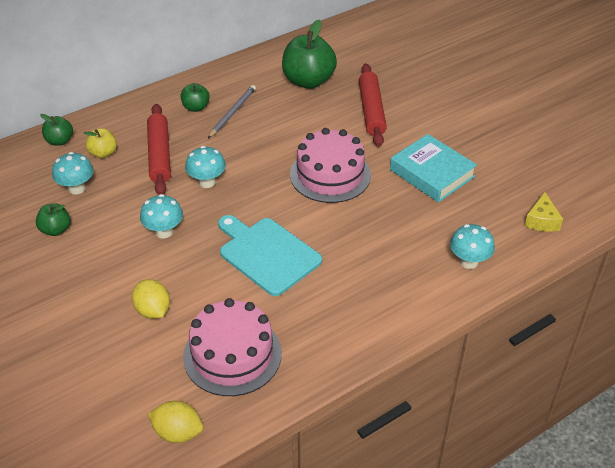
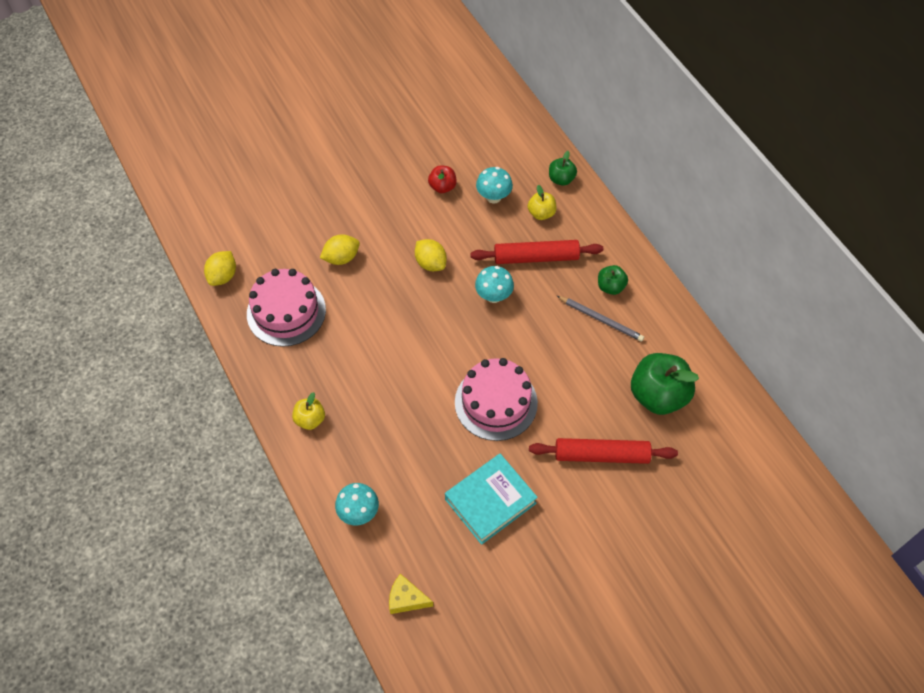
camera: 95 degrees right, 15 degrees up
(56, 230) = (442, 187): green apple -> red apple
(164, 232) = (430, 263): turquoise mushroom -> yellow lemon
(267, 254) = (393, 341): turquoise cutting board -> none
(373, 313) = (310, 419): none -> yellow apple

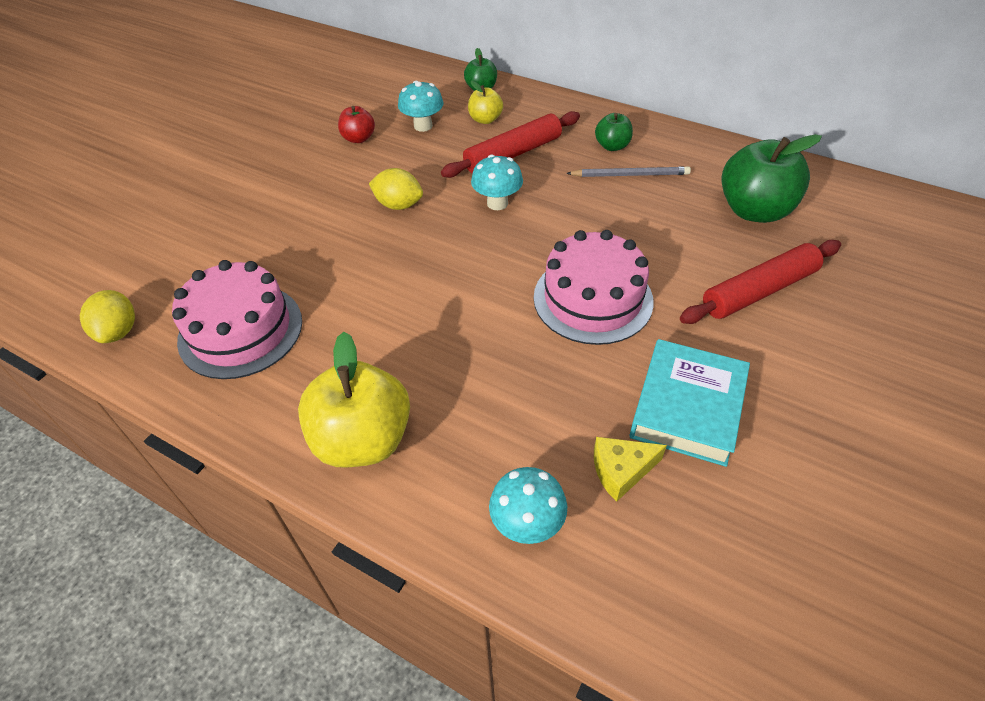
camera: 30 degrees left, 10 degrees down
(310, 419) = (363, 440): yellow apple -> yellow apple, size x1.95
(341, 258) = (281, 244): yellow lemon -> none
(406, 599) = (698, 608): yellow cheese -> yellow cheese (621, 471)

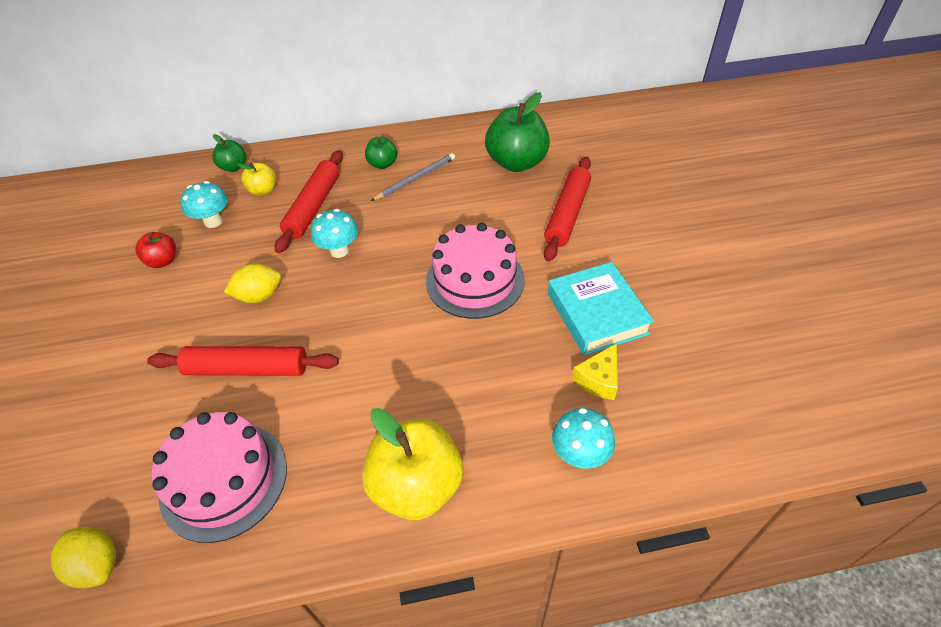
camera: 40 degrees left, 0 degrees up
(335, 257) = (247, 369): none -> red rolling pin

